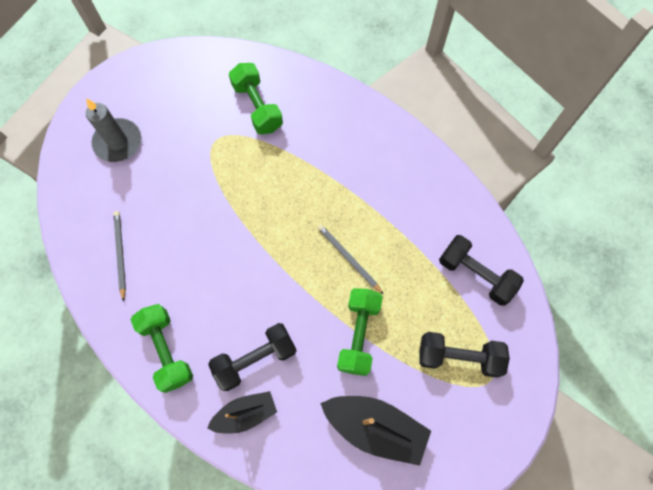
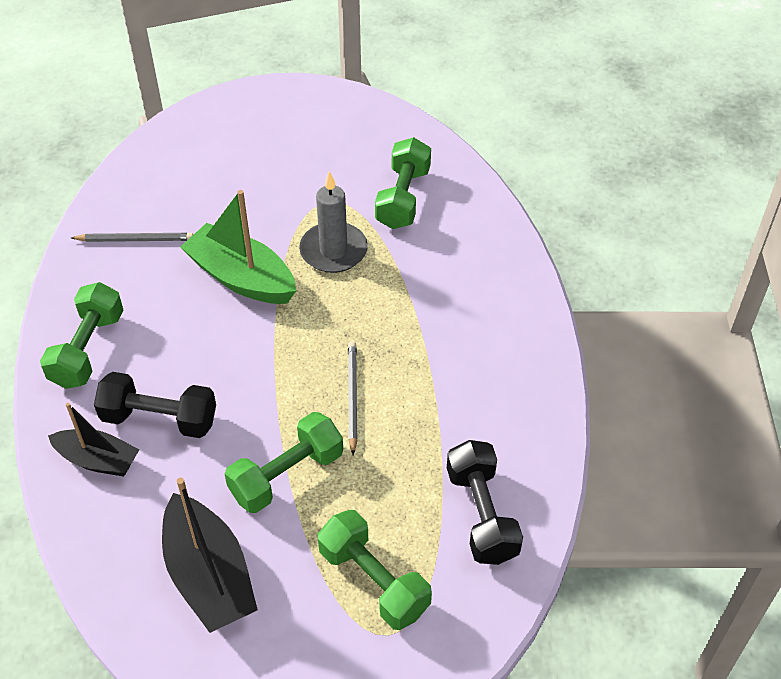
camera: 40 degrees right, 20 degrees down
(118, 142) = (234, 146): grey candle -> grey candle (333, 251)
(120, 254) = (135, 239): grey pencil -> grey pencil turned 60 degrees clockwise
(213, 231) = (241, 278): none -> green boat
(458, 357) = (374, 581): black dumbbell -> green dumbbell

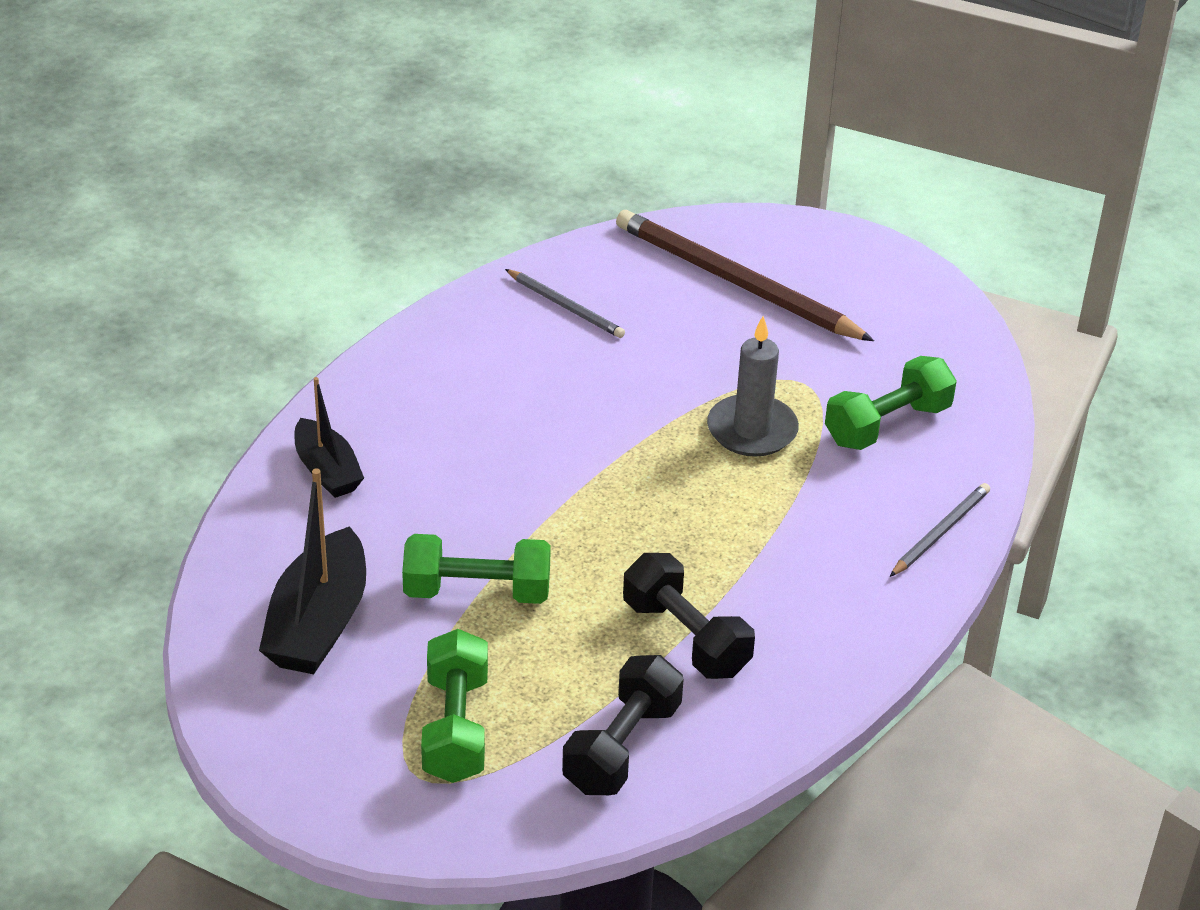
camera: 40 degrees right, 10 degrees down
(88, 349) = (418, 375): green dumbbell -> none
(159, 419) = (416, 472): black dumbbell -> black dumbbell (686, 638)
(223, 160) = (735, 282): none -> brown pencil
(241, 278) = (629, 400): green boat -> none
(352, 397) = (616, 568): grey pencil -> grey pencil (940, 532)

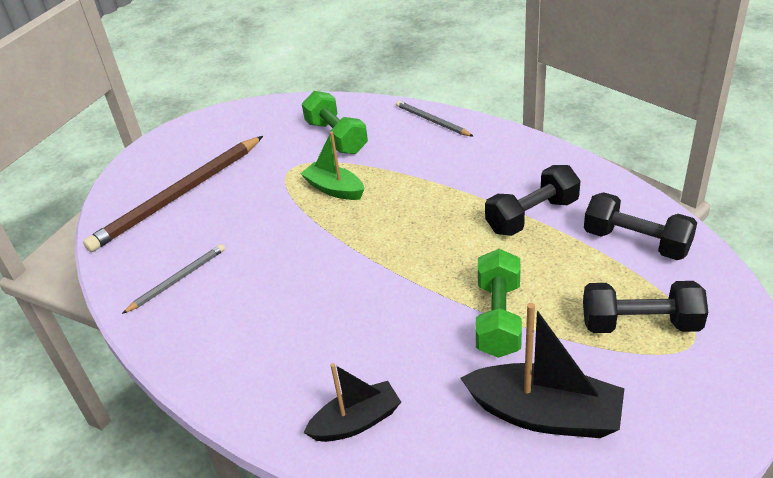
camera: 80 degrees left, 0 degrees up
(455, 728) = (640, 324): green dumbbell -> black dumbbell
(752, 430) = (334, 189): grey candle -> green boat

